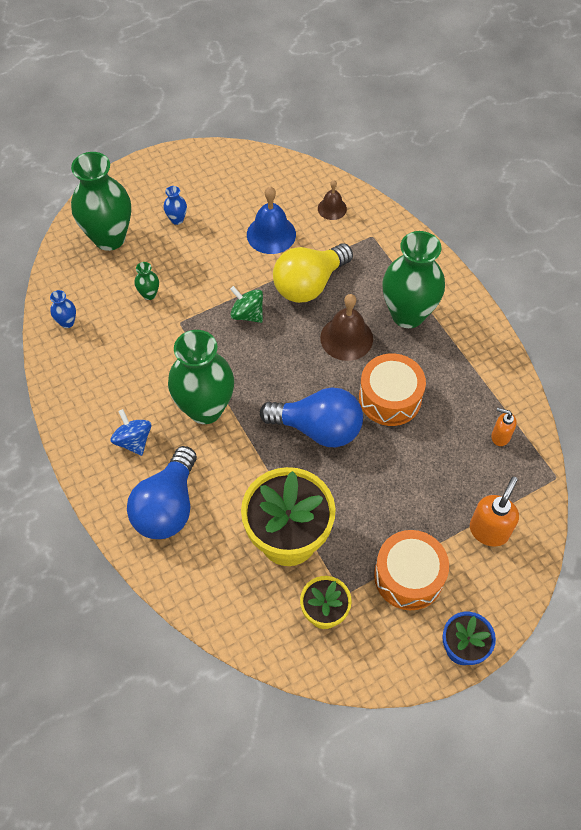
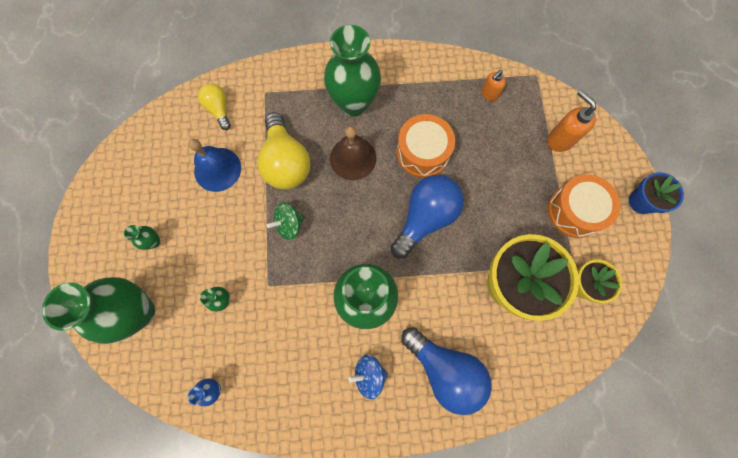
camera: 65 degrees left, 15 degrees up
(177, 219) = (154, 242): blue vase -> green vase
(332, 208) = (219, 109): brown bell -> yellow light bulb

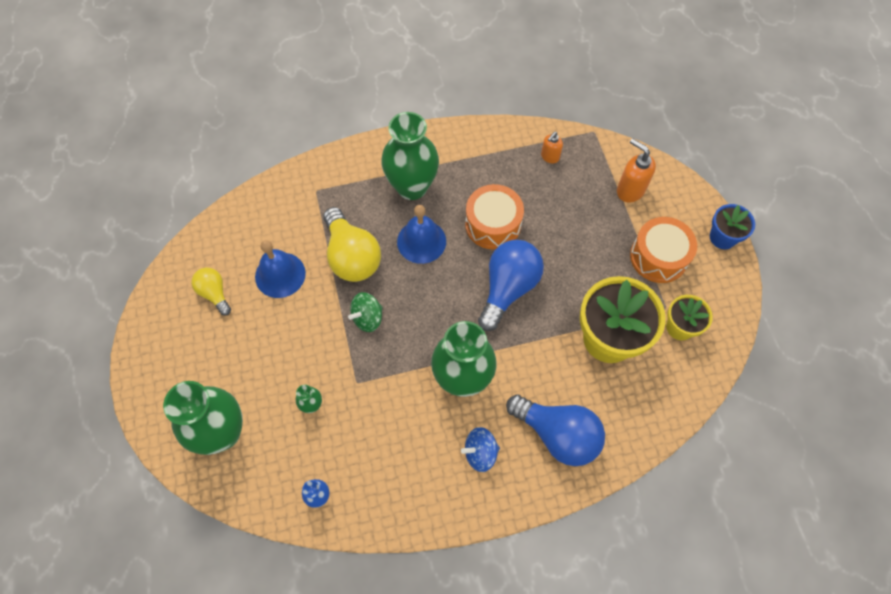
camera: 10 degrees left, 10 degrees down
(154, 242) = (225, 359): green vase -> none
(219, 109) = (270, 214): yellow light bulb -> yellow light bulb (214, 293)
(353, 158) = (421, 241): brown bell -> blue bell

